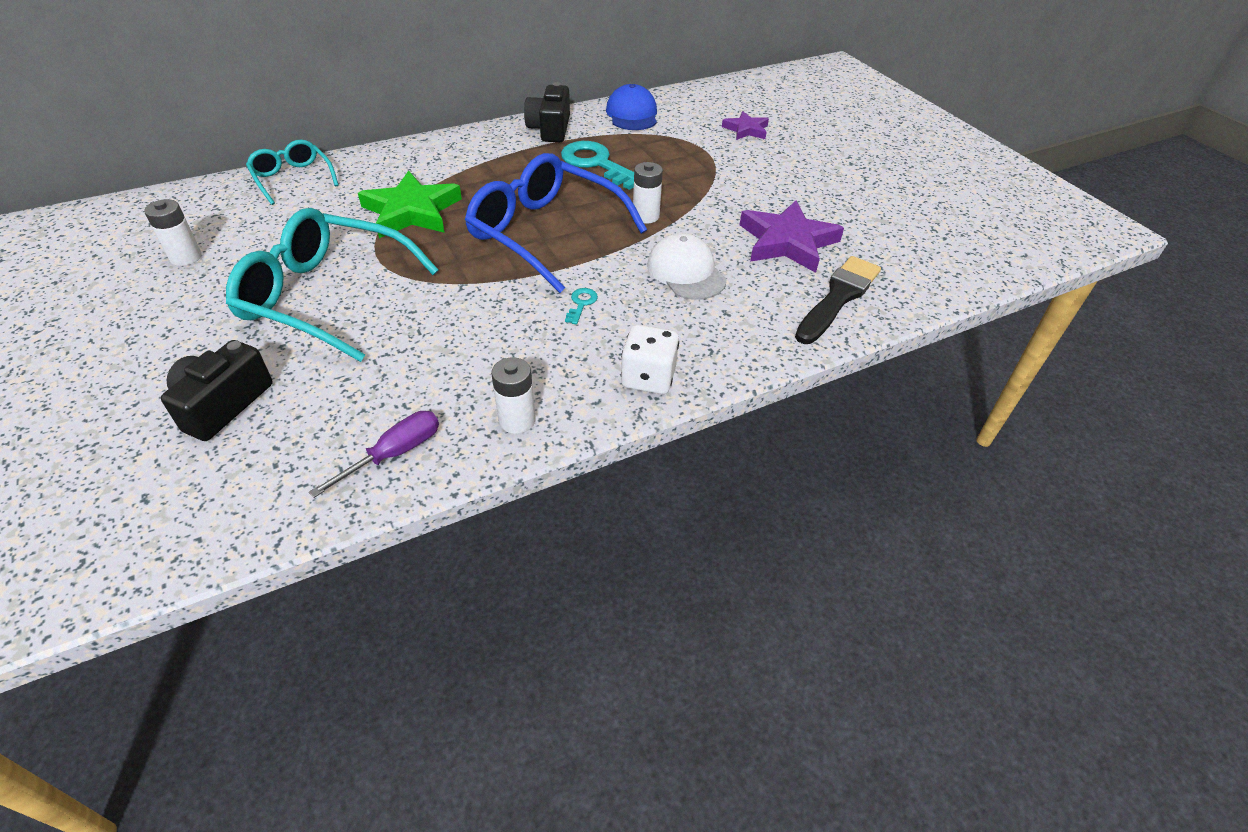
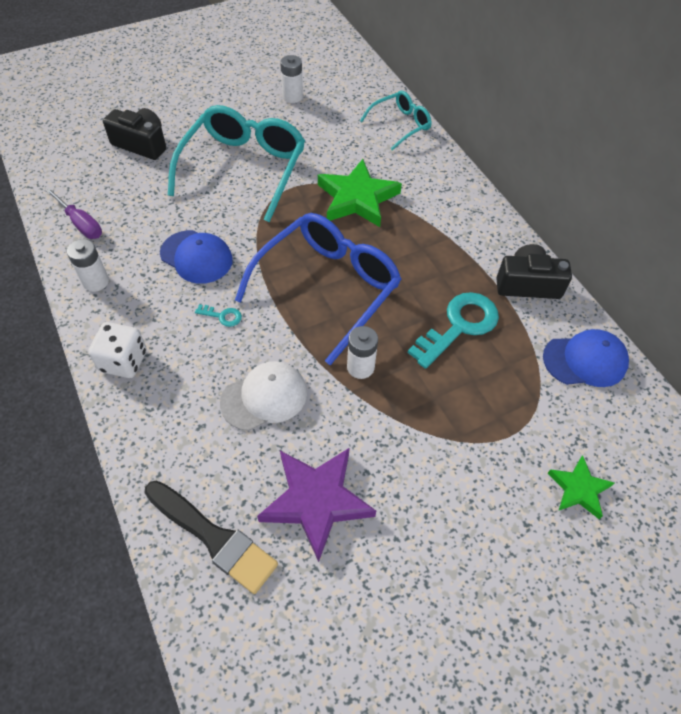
camera: 90 degrees right, 10 degrees up
(484, 329) = (196, 257): none -> blue cap
(746, 130) = (579, 489): purple star -> green star

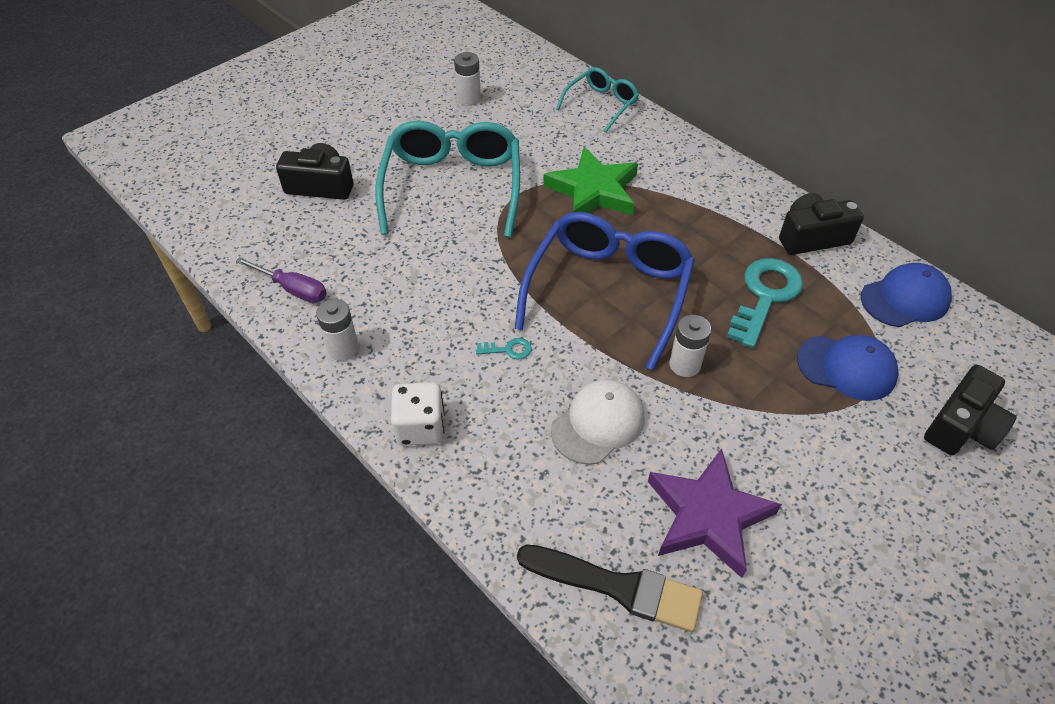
camera: 15 degrees left, 5 degrees down
(196, 257) = (447, 293): blue cap -> blue cap (847, 367)
(579, 489) = (962, 426): green star -> black camera

